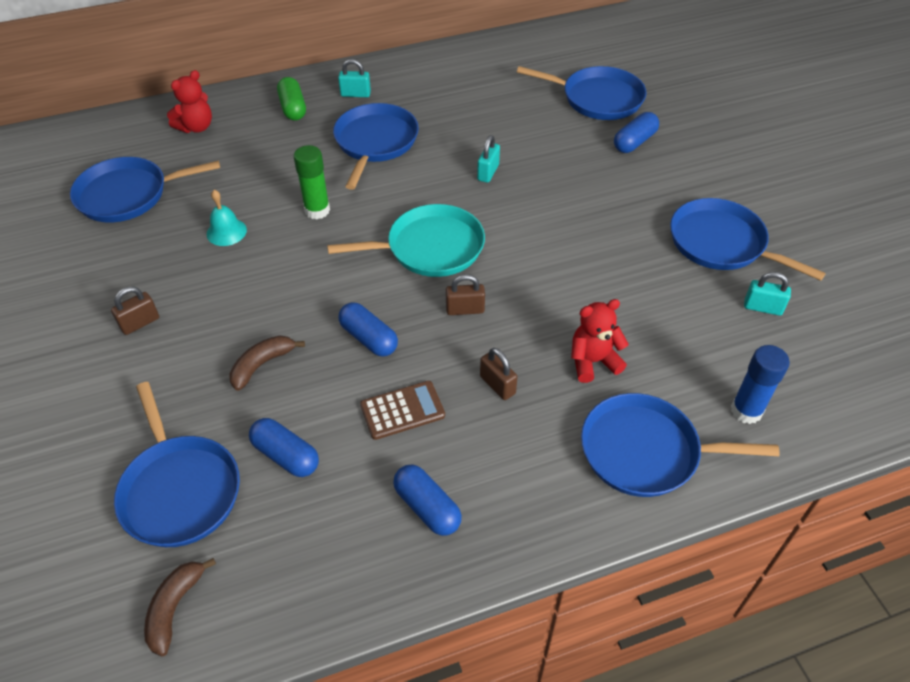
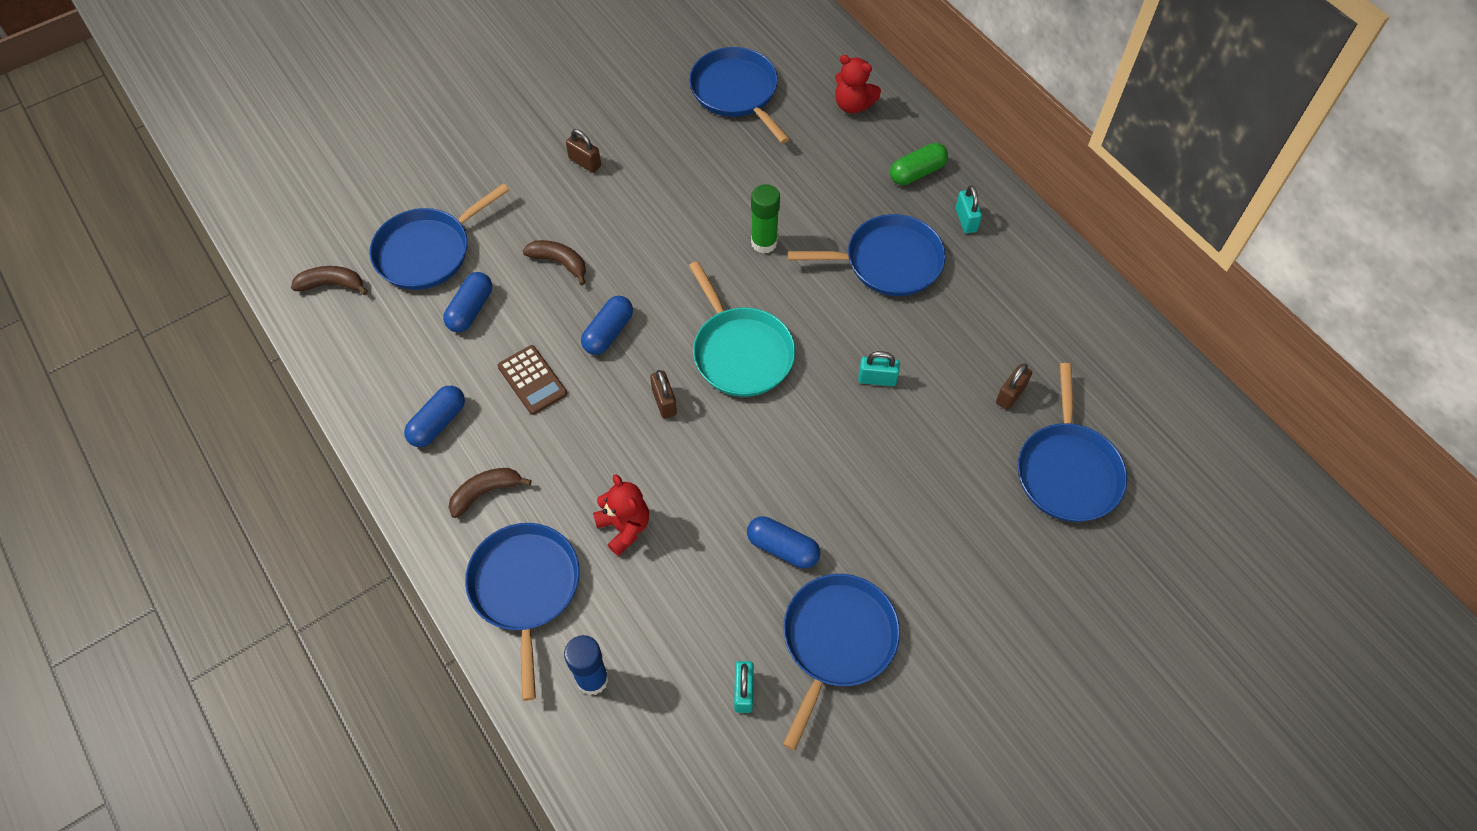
camera: 75 degrees right, 10 degrees up
(226, 232) = (711, 182): turquoise bell -> none
(497, 385) = (577, 449): brown padlock -> brown padlock (1010, 394)
(528, 472) = (486, 492): none -> brown banana
(634, 142) = (993, 525): blue capsule -> blue capsule (782, 548)

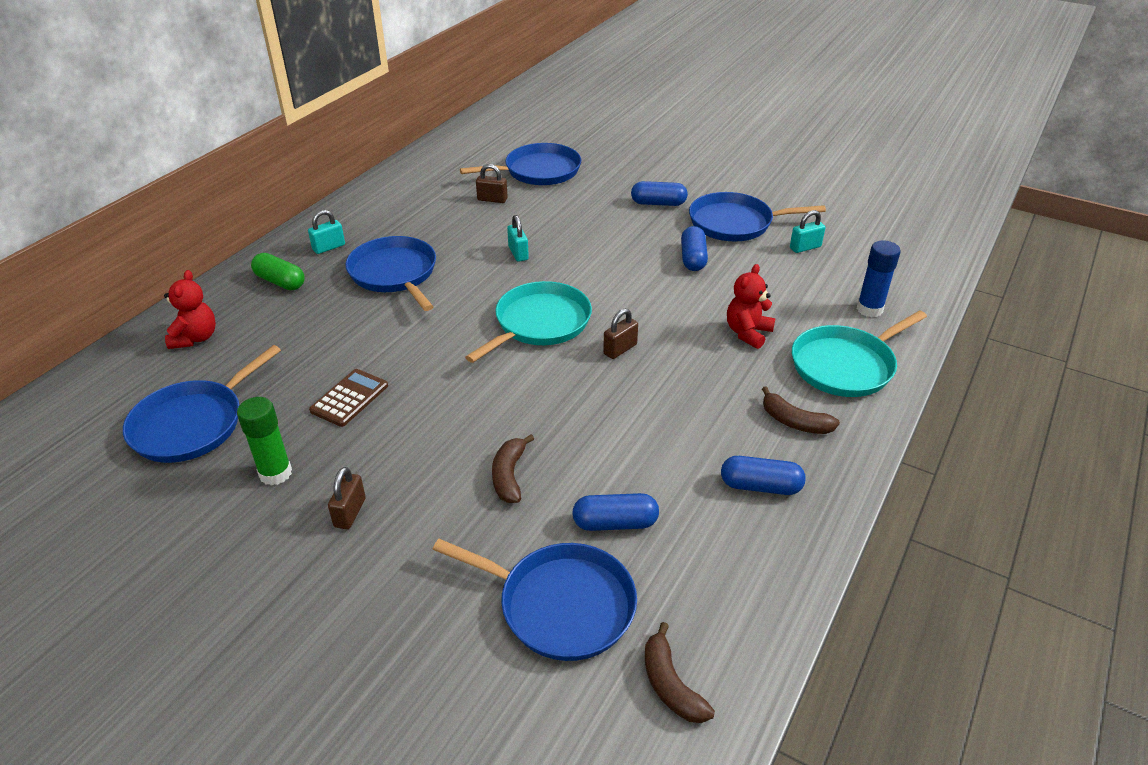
camera: 115 degrees left, 20 degrees down
(525, 588) = (846, 365): blue pan -> turquoise pan
(532, 380) = (662, 438): brown calculator -> brown calculator (349, 398)
(608, 332) = (573, 407): blue capsule -> blue capsule (658, 203)
(764, 243) = (408, 344): green glue stick -> green glue stick (275, 473)

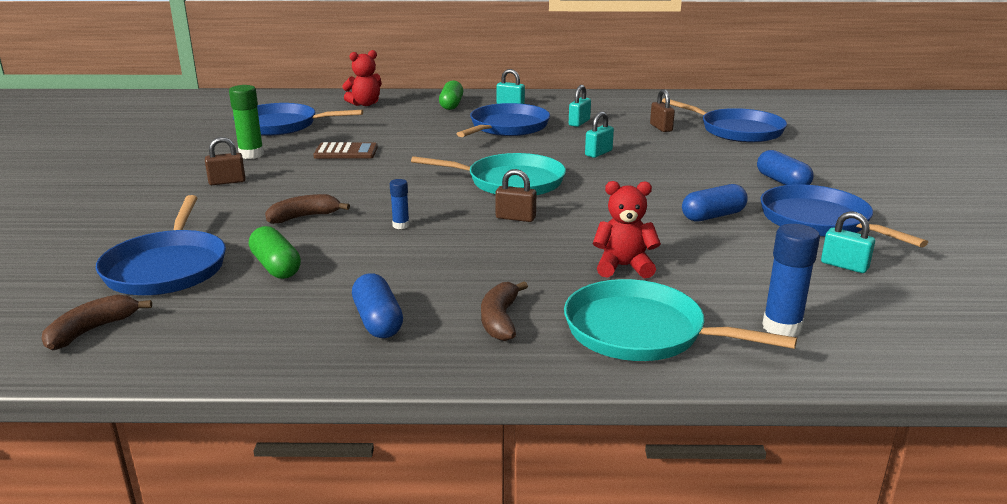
camera: 60 degrees right, 15 degrees down
(430, 232) = (579, 123): none -> turquoise padlock
(583, 418) = (401, 225): none -> blue glue stick
(615, 523) = (276, 267): blue capsule -> green capsule

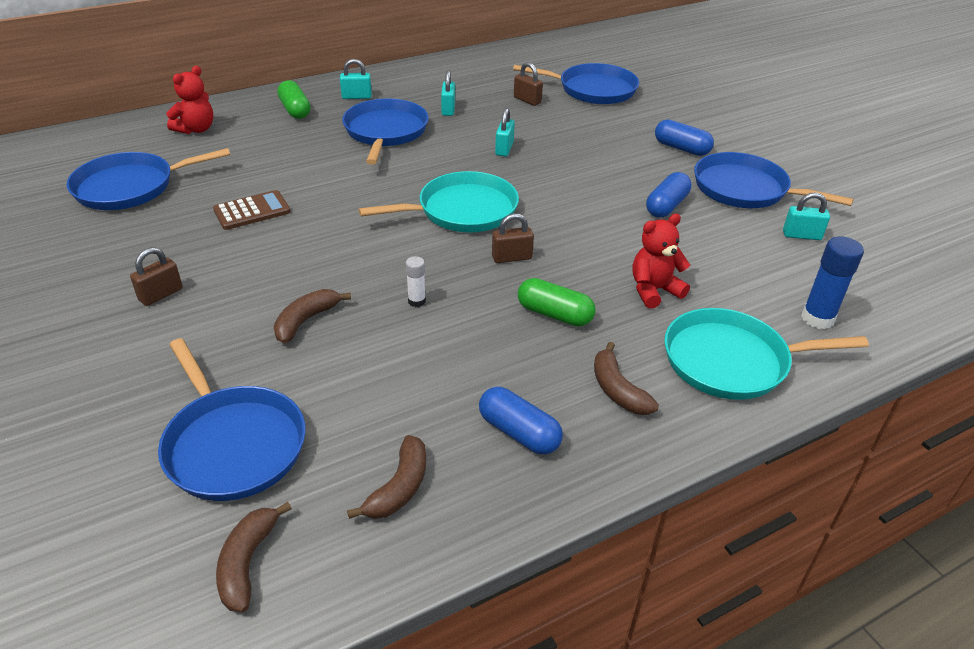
camera: 30 degrees left, 15 degrees up
(244, 324) = (399, 487): none -> brown banana
(251, 155) = (143, 244): green glue stick -> none
(276, 267) = (350, 400): green capsule -> green capsule (554, 314)
(401, 225) = (416, 301): blue glue stick -> white glue stick

